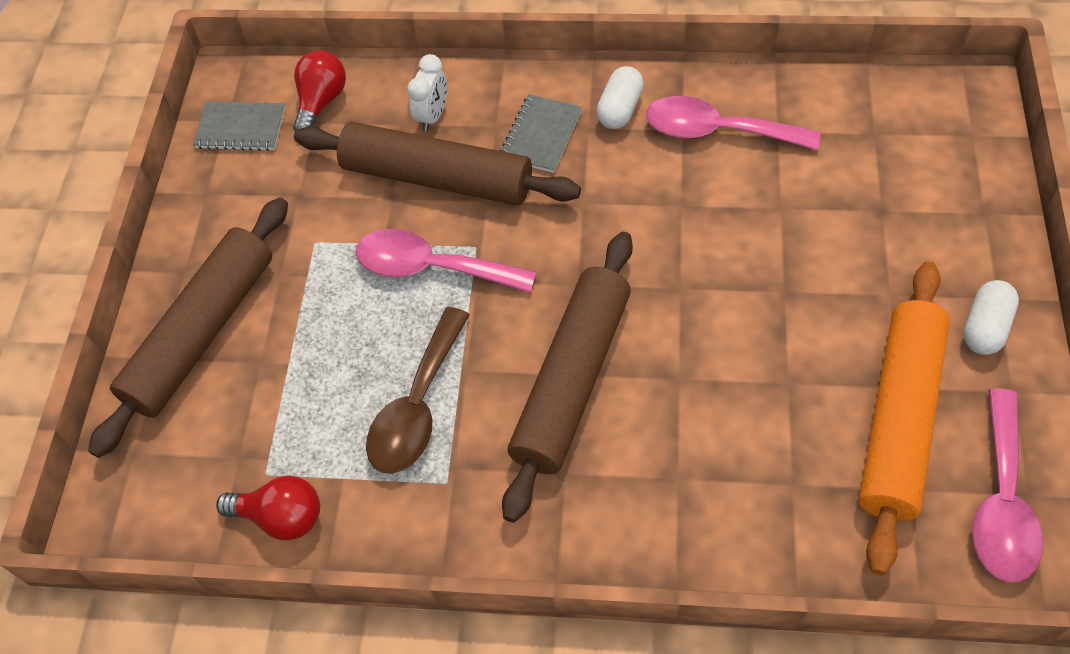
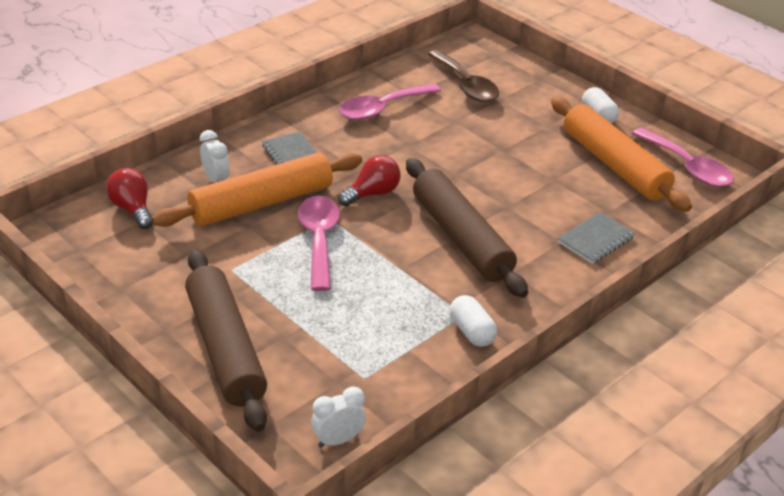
camera: 55 degrees left, 20 degrees down
(160, 523) = (338, 440): none -> white clock
(241, 128) = (95, 248): grey notebook -> grey notebook (595, 240)
(281, 517) = (402, 387): red light bulb -> red light bulb (372, 194)
(417, 407) = (402, 296): brown spoon -> brown spoon (466, 85)
(431, 268) = (319, 240): pink spoon -> pink spoon turned 120 degrees clockwise
(437, 177) = (261, 203): brown rolling pin -> orange rolling pin
(620, 109) = (319, 125): white capsule -> white capsule (472, 332)

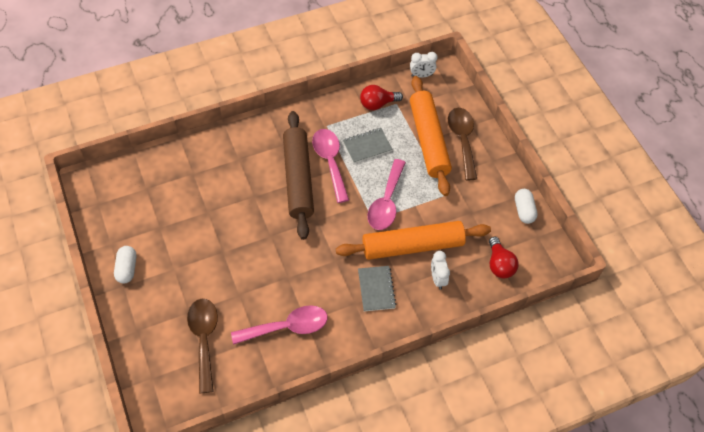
camera: 160 degrees left, 20 degrees up
(226, 348) = (462, 140): brown rolling pin -> brown spoon
(372, 194) = (336, 233): red light bulb -> red light bulb (377, 104)
(472, 332) = (328, 113): white capsule -> white capsule (524, 210)
(595, 240) = (218, 154): grey notebook -> grey notebook (367, 146)
(614, 165) = (157, 213): orange rolling pin -> orange rolling pin (429, 140)
(688, 167) = (108, 197): pink spoon -> pink spoon (330, 162)

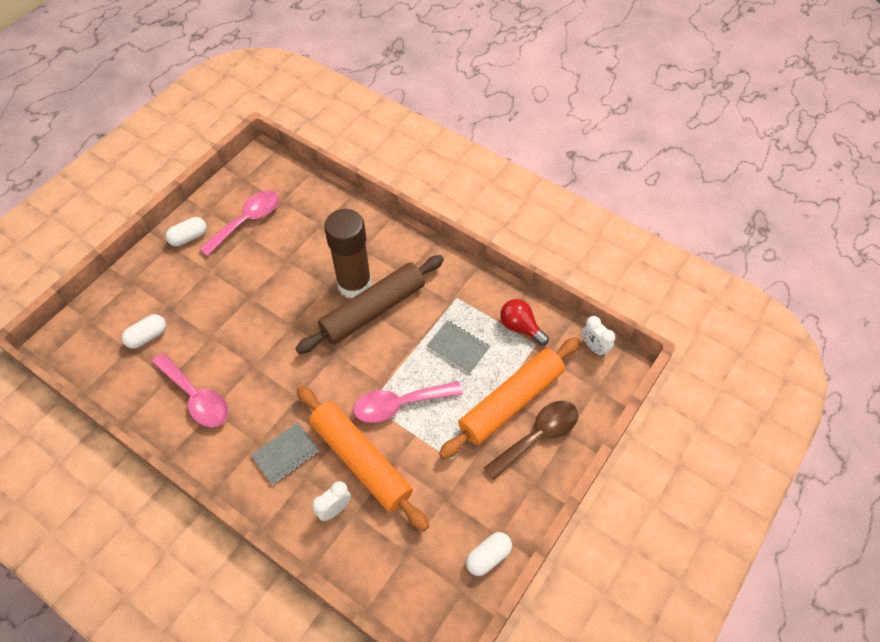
camera: 60 degrees right, 0 degrees up
(204, 339) = (147, 336): brown spoon -> white capsule
(266, 179) = (354, 284): none -> brown glue stick
(330, 162) = (414, 325): pink spoon -> pink spoon (247, 221)
(499, 265) = (394, 567): red light bulb -> none

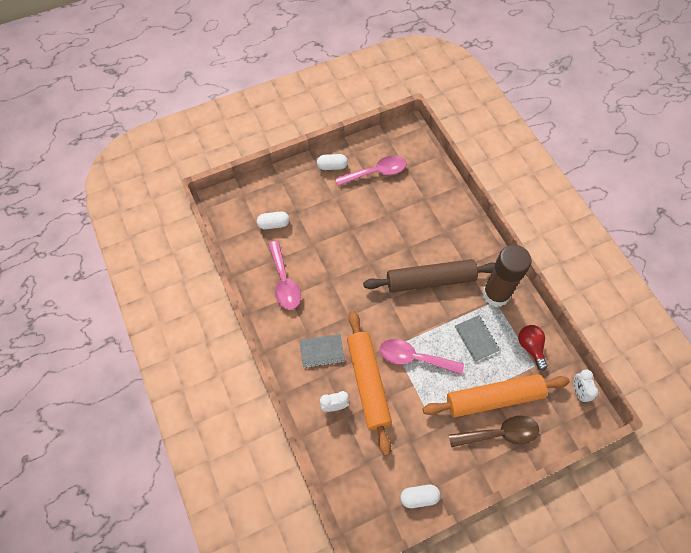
camera: 30 degrees right, 5 degrees up
(354, 284) = (427, 255): brown glue stick -> brown glue stick (496, 294)

